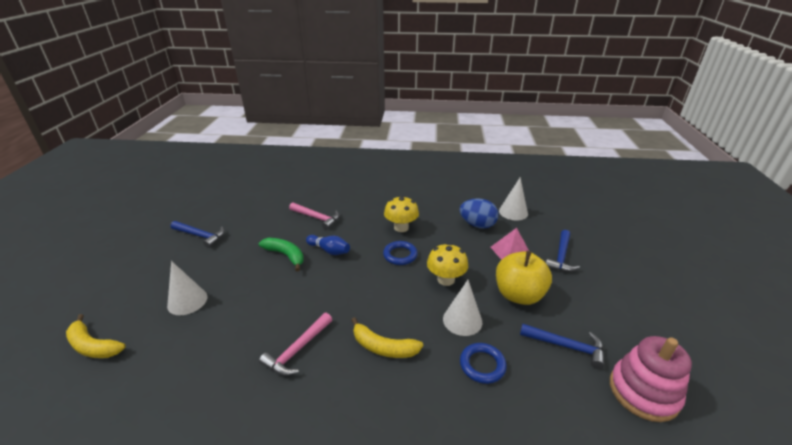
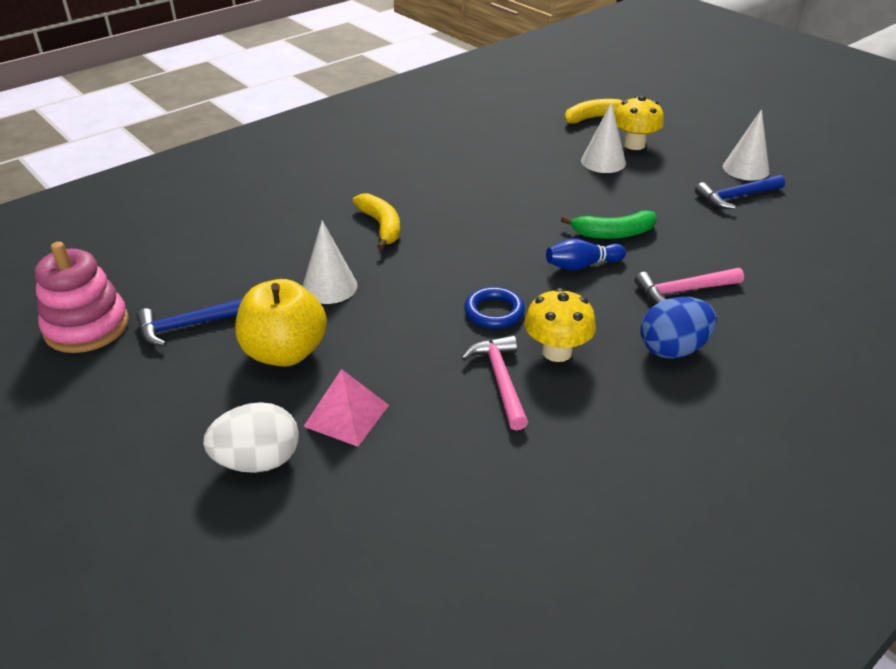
camera: 135 degrees right, 5 degrees up
(298, 350) = (450, 188): pink hammer -> pink hammer (500, 380)
(383, 347) = (381, 226): yellow banana -> yellow banana turned 90 degrees clockwise
(446, 279) = (397, 317): yellow mushroom -> yellow mushroom (634, 145)
(477, 225) = (453, 438): blue egg -> blue egg (673, 349)
(482, 365) = (273, 263): blue ring -> none
(513, 212) = (421, 523): white cone -> white cone (745, 169)
(561, 256) = (258, 461): blue hammer -> white egg

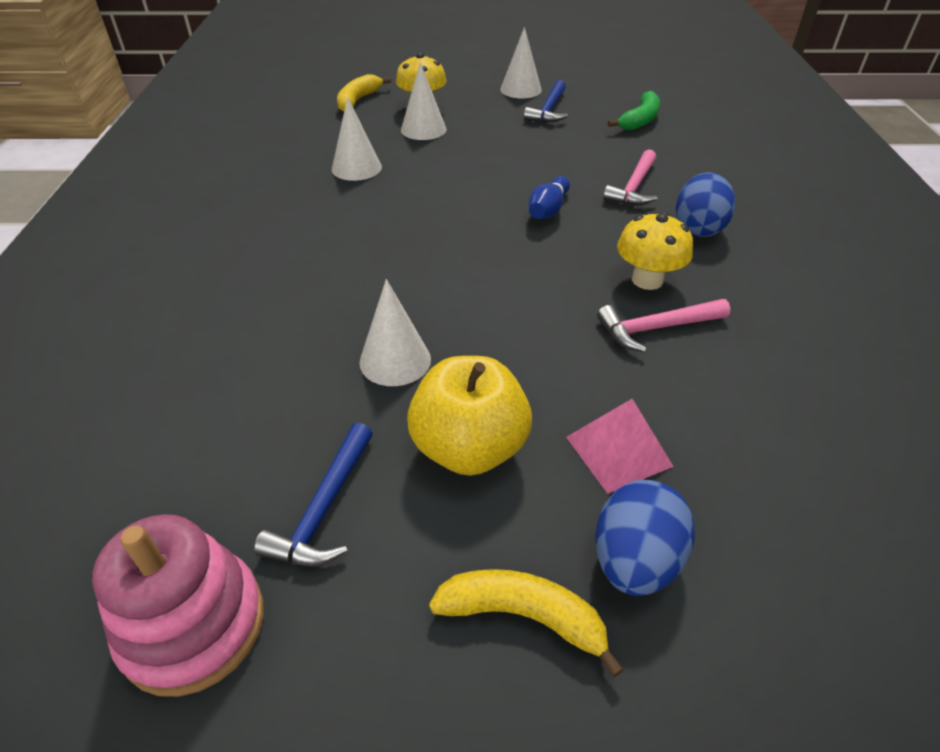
camera: 50 degrees left, 5 degrees up
(258, 461) = (634, 560): white egg -> blue egg
(381, 226) = (342, 278): yellow banana -> yellow banana (523, 616)
(494, 312) = (558, 283): blue ring -> none
(500, 380) = (656, 328): pink hammer -> pink hammer turned 45 degrees counterclockwise
(508, 165) = (356, 168): none -> white cone
(613, 233) = (525, 175): green banana -> green banana (640, 120)

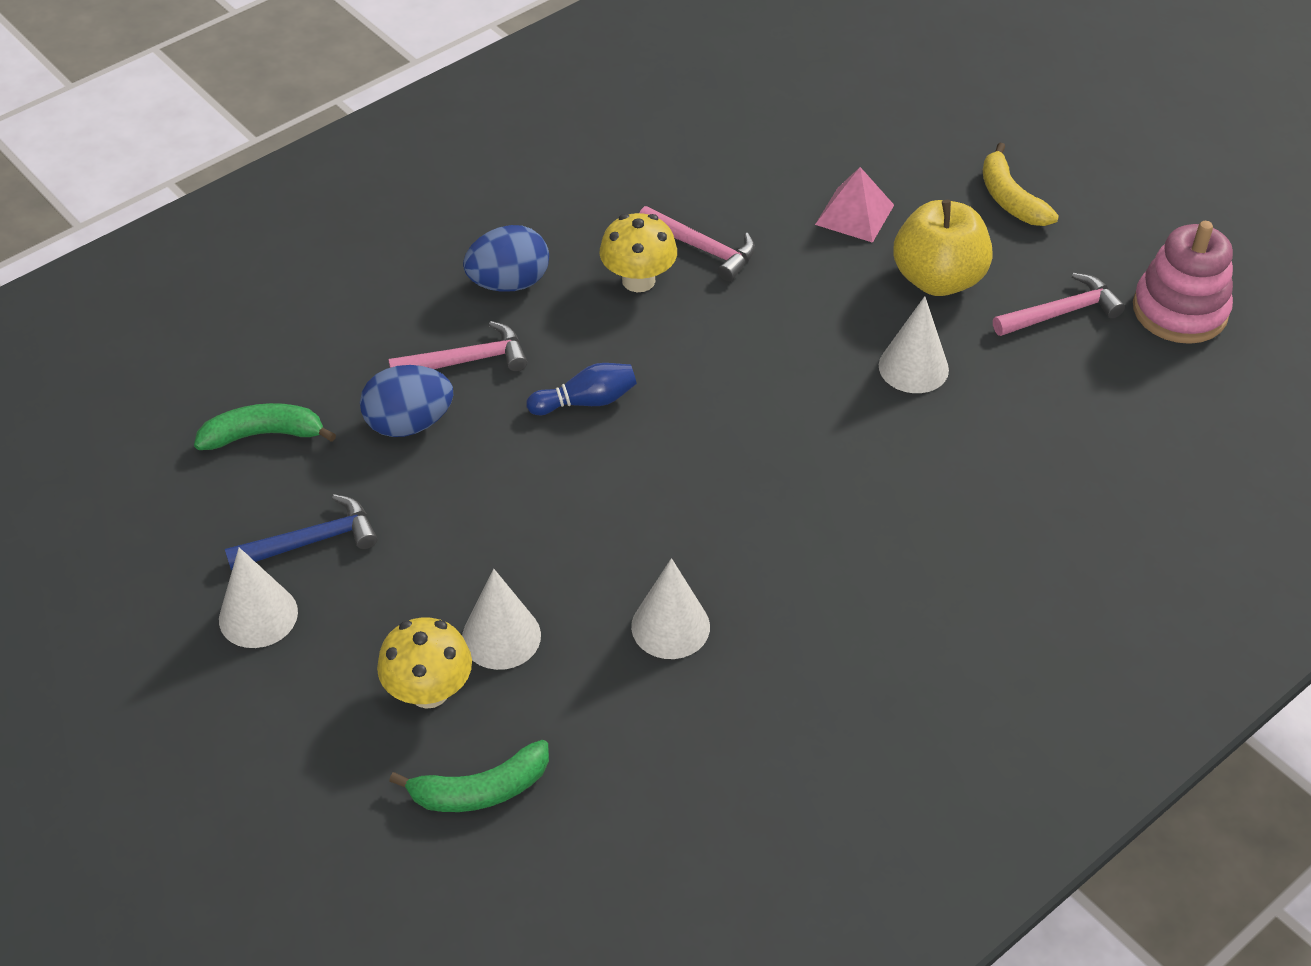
camera: 130 degrees left, 5 degrees up
(324, 508) = (1061, 313): blue hammer -> pink hammer
(358, 101) = (480, 790): yellow banana -> green banana
(634, 560) = (925, 176): blue egg -> blue egg (409, 423)

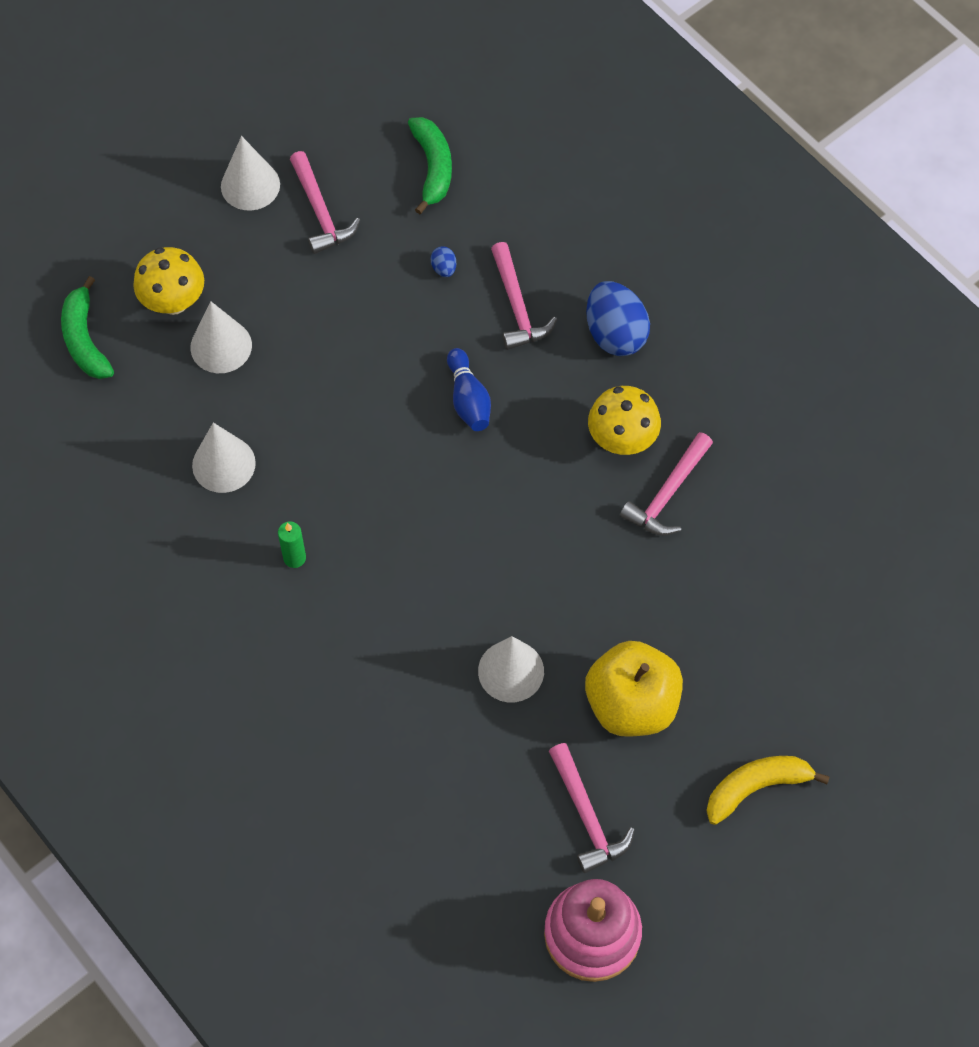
camera: 90 degrees right, 15 degrees up
(311, 541) = (320, 211): blue hammer -> pink hammer
(409, 423) = (444, 268): blue egg -> blue egg, size x0.43
(794, 552) = (294, 558): none -> green candle
(854, 214) = (724, 633): pink pyramid -> none

